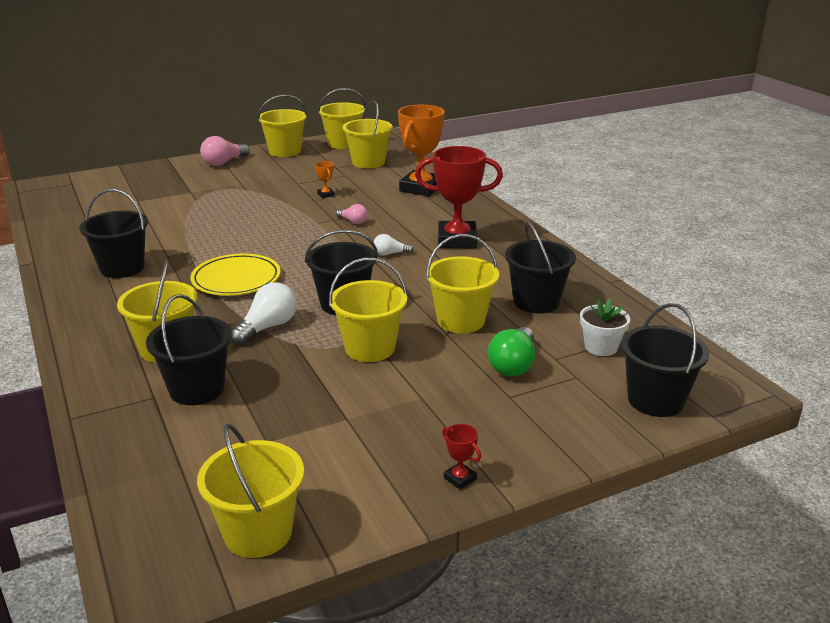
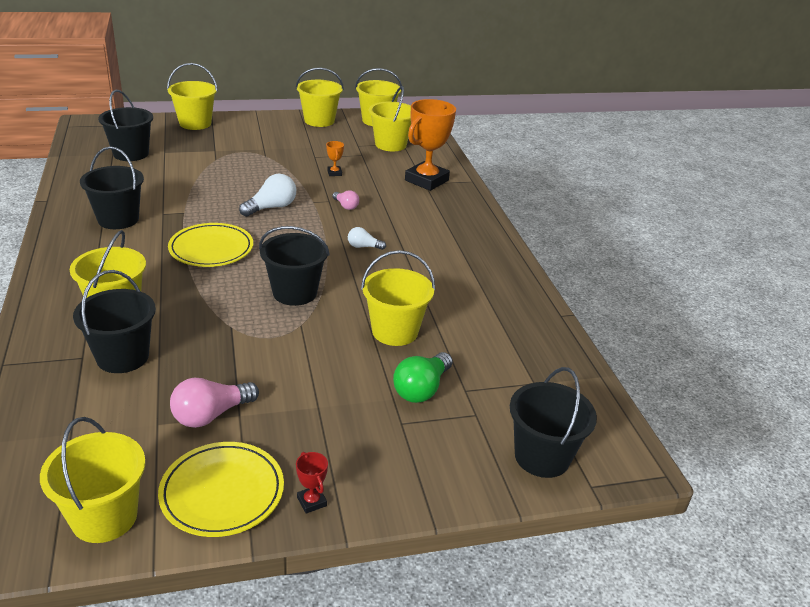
camera: 10 degrees right, 5 degrees up
(224, 162) = (259, 124): pink light bulb -> pink light bulb (211, 415)
(267, 327) = (215, 304): white light bulb -> white light bulb (271, 207)
(367, 488) = (222, 492): none -> yellow plate
(370, 348) = (296, 344): yellow bucket -> yellow bucket (195, 123)
(457, 240) = (433, 243): red trophy -> none
(536, 302) = (477, 324): black bucket -> black bucket (131, 154)
(601, 347) = (516, 387): white flower pot -> none

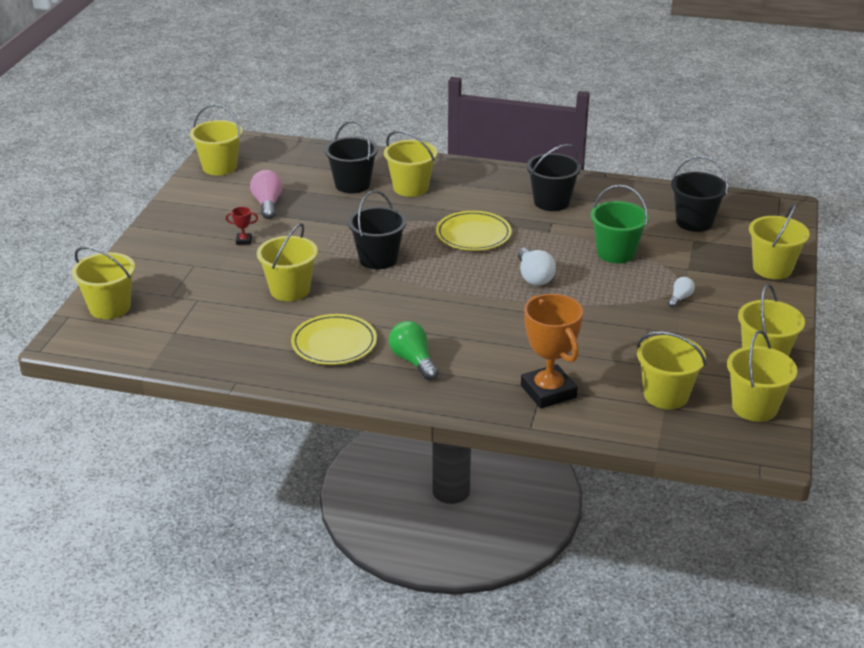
camera: 120 degrees right, 0 degrees up
(206, 179) = (616, 253): none -> green bucket
(222, 492) = (202, 198): yellow plate -> yellow plate (334, 343)
(311, 501) = (166, 221): red trophy -> red trophy (244, 241)
(334, 173) = (597, 331): orange trophy -> none
(346, 206) = (514, 319): pink light bulb -> none
(363, 247) = (427, 309): white light bulb -> white light bulb (680, 298)
(421, 389) = (216, 282): green light bulb -> green light bulb (413, 361)
(542, 457) = (110, 307): black bucket -> yellow bucket

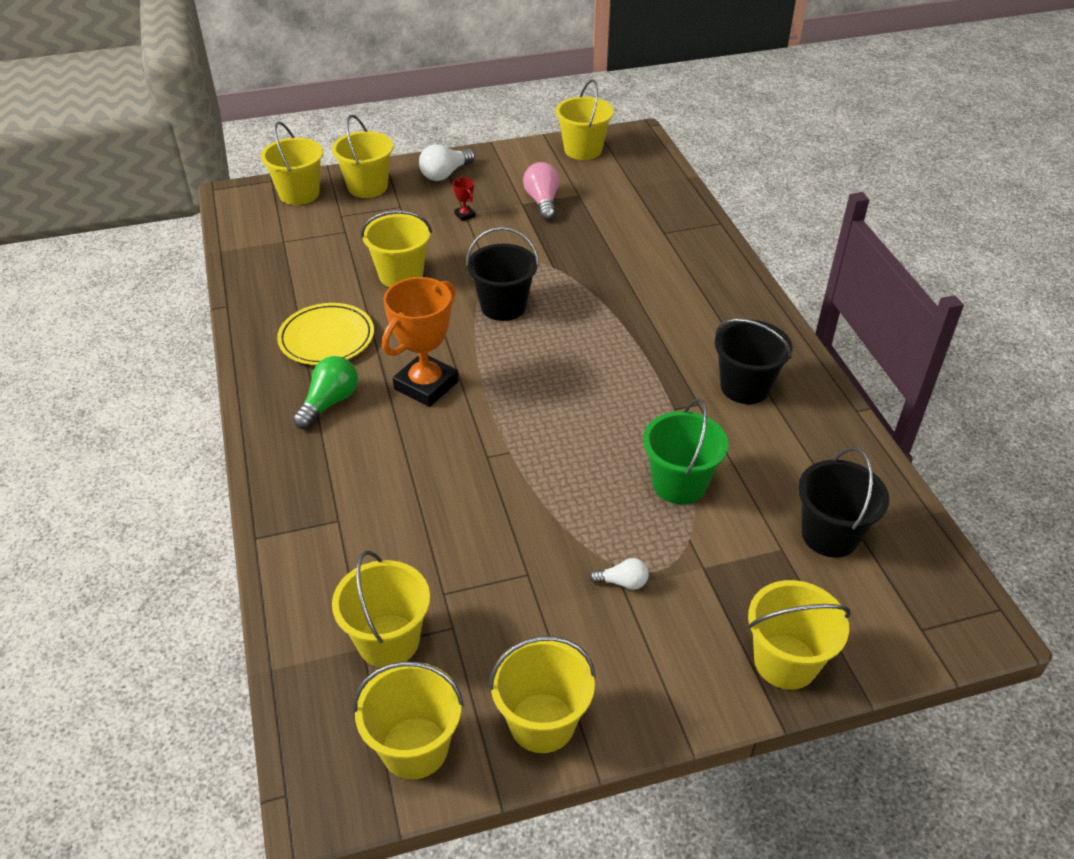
camera: 60 degrees right, 10 degrees up
(267, 204) = (542, 202): pink light bulb -> pink light bulb turned 60 degrees counterclockwise
(352, 184) = (632, 235): black bucket -> none
(410, 188) = (665, 273): yellow bucket -> yellow bucket (367, 187)
(473, 235) = (611, 353): yellow plate -> none
(534, 277) = (564, 432): white light bulb -> white light bulb (445, 174)
(548, 392) = (333, 528): orange trophy -> orange trophy (426, 385)

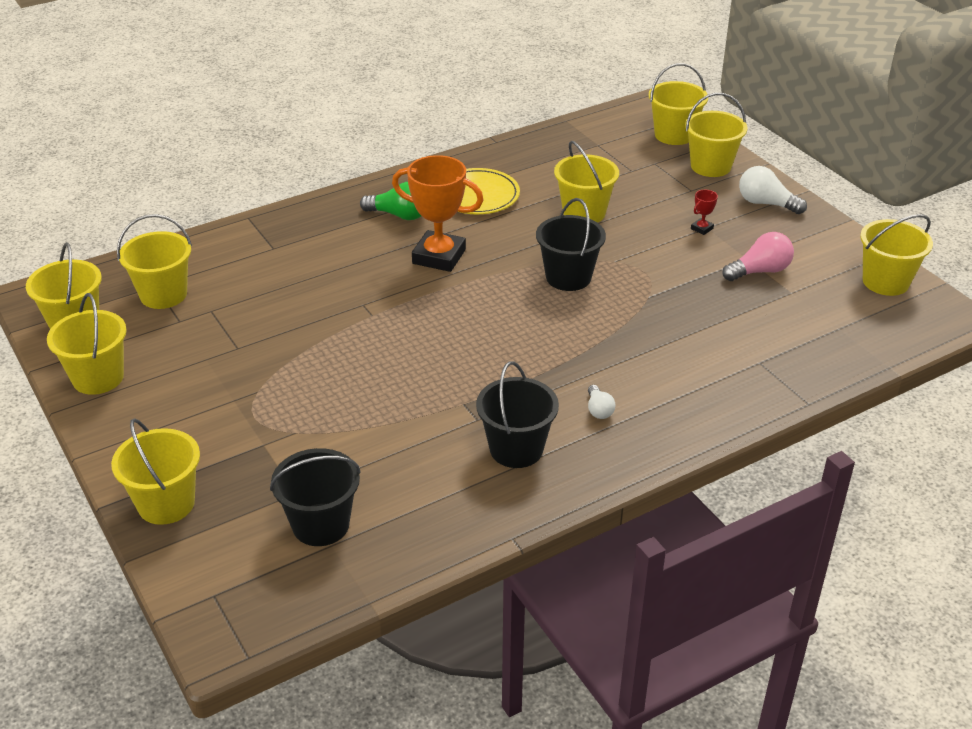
camera: 75 degrees right, 5 degrees down
(622, 582) = (237, 399): white light bulb -> white light bulb (599, 410)
(679, 484) = (362, 418): green bucket -> none

